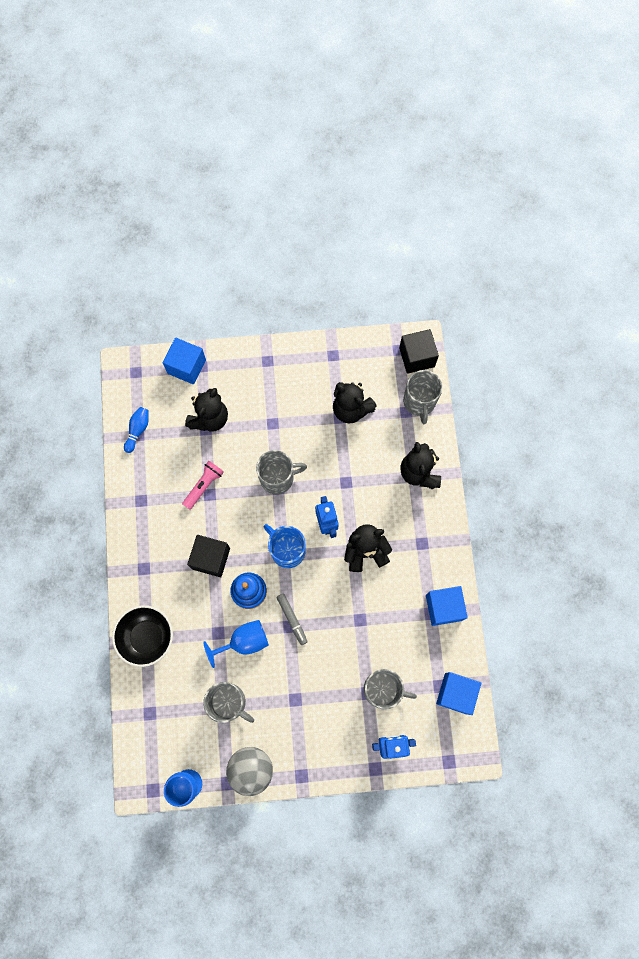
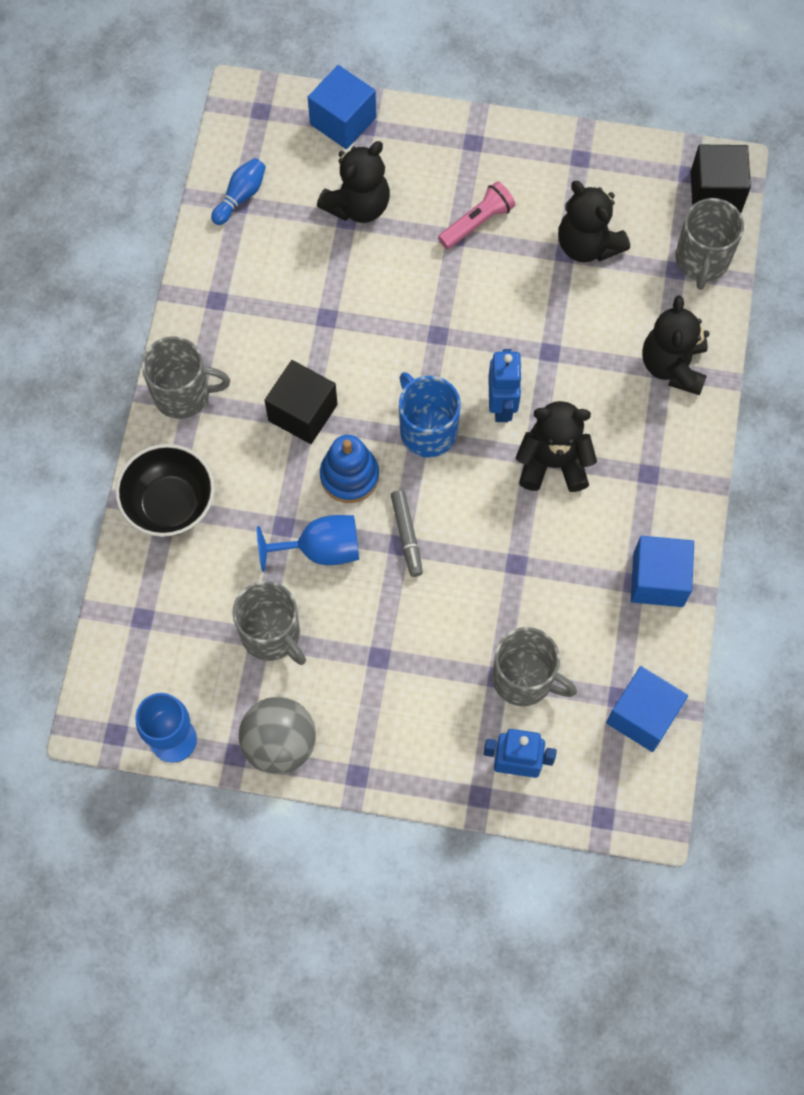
camera: 15 degrees right, 5 degrees down
(204, 486) = (321, 303): pink flashlight -> pink flashlight (477, 222)
(278, 478) = (442, 319): grey mug -> grey mug (183, 394)

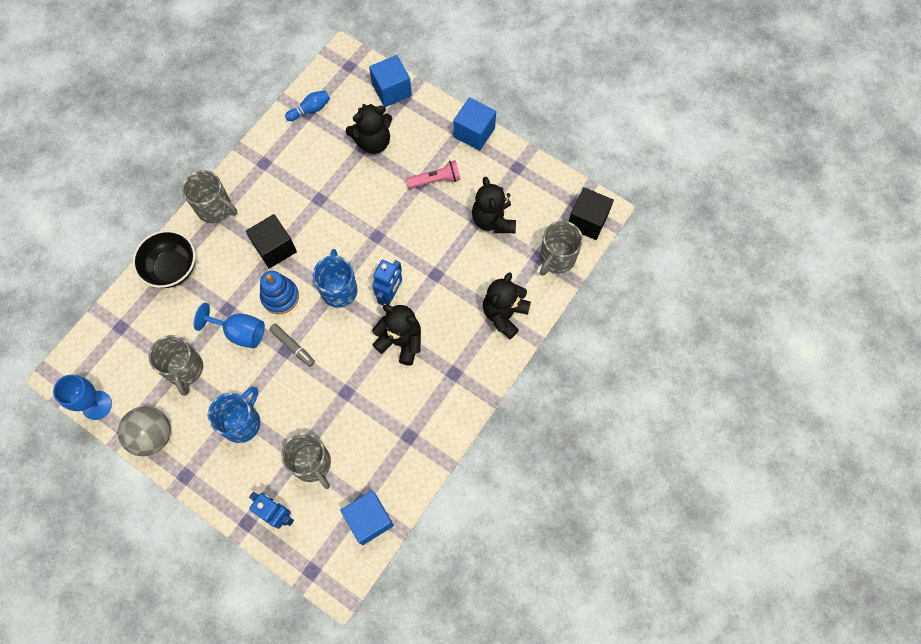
camera: 25 degrees right, 0 degrees up
(395, 669) = (242, 423): none -> blue mug
(407, 535) = (293, 346): grey marker -> grey marker turned 60 degrees counterclockwise
(658, 580) = (424, 440): blue cube -> blue cube (474, 132)

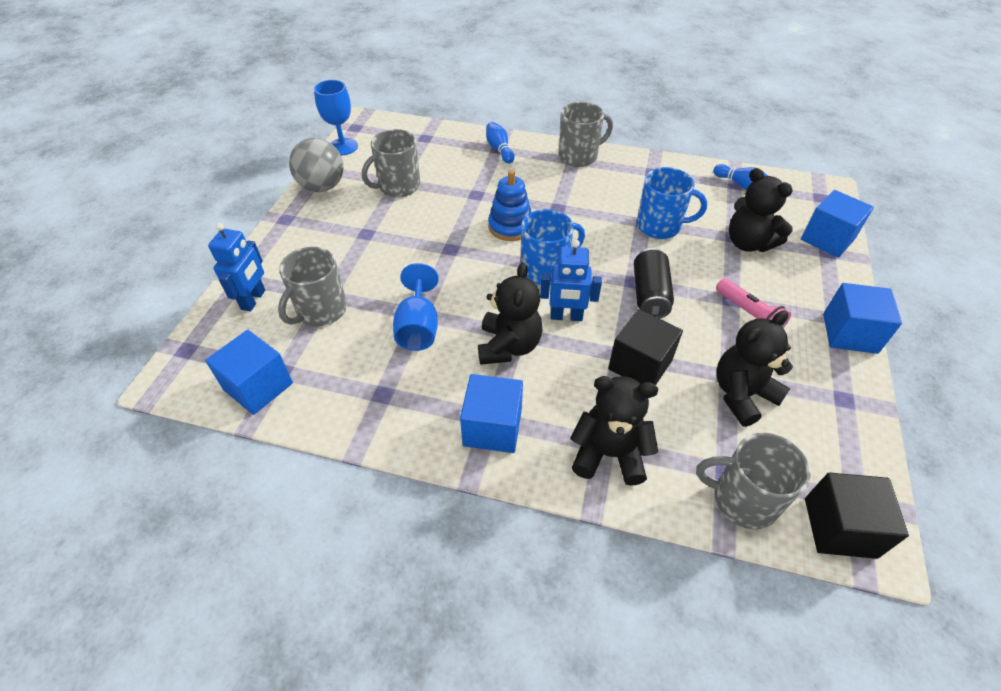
camera: 70 degrees right, 20 degrees down
(172, 268) = (499, 149): black bowl -> blue bowling pin
(215, 208) = (579, 156): grey mug -> grey mug turned 120 degrees counterclockwise
(240, 332) = (455, 210): blue goblet -> blue goblet (418, 327)
(242, 423) = (354, 241): blue mug -> blue mug (660, 226)
(275, 248) = (563, 207): black cube -> black cube (640, 365)
(293, 346) = (457, 253): grey marker -> none
(393, 231) = (649, 294): none -> black can
(461, 374) = (492, 427): none -> blue cube

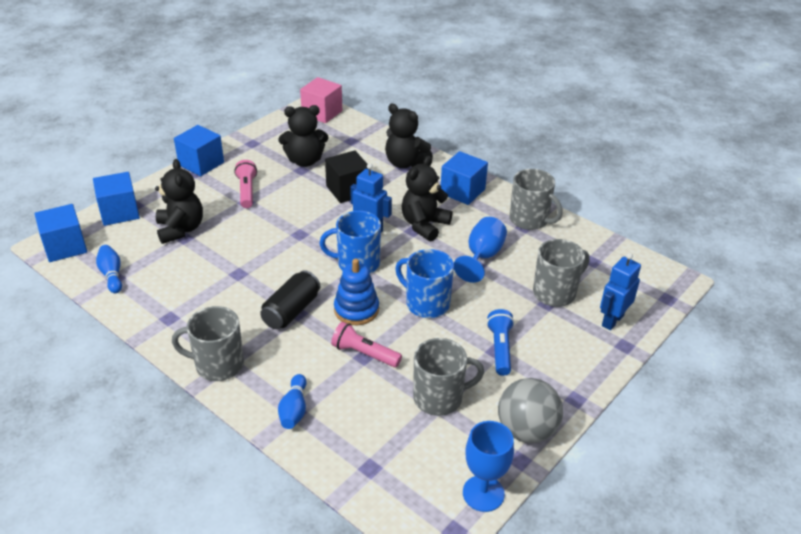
camera: 155 degrees left, 10 degrees down
(258, 386) = (609, 257): blue cube -> blue cube (65, 247)
(362, 236) = (500, 348): none -> blue flashlight
(477, 196) = (364, 353): none -> pink flashlight
(649, 294) = (297, 222): black can -> black can (291, 311)
(660, 226) = (230, 265): blue mug -> blue mug (426, 303)
(743, 499) = (355, 131): grey mug -> grey mug (529, 220)
(839, 527) = (322, 113): black cube -> pink cube

